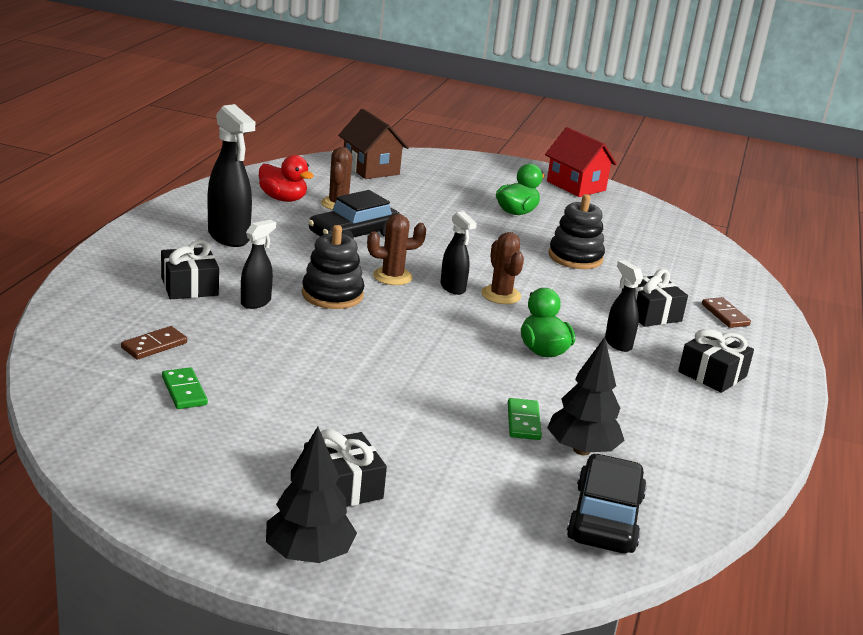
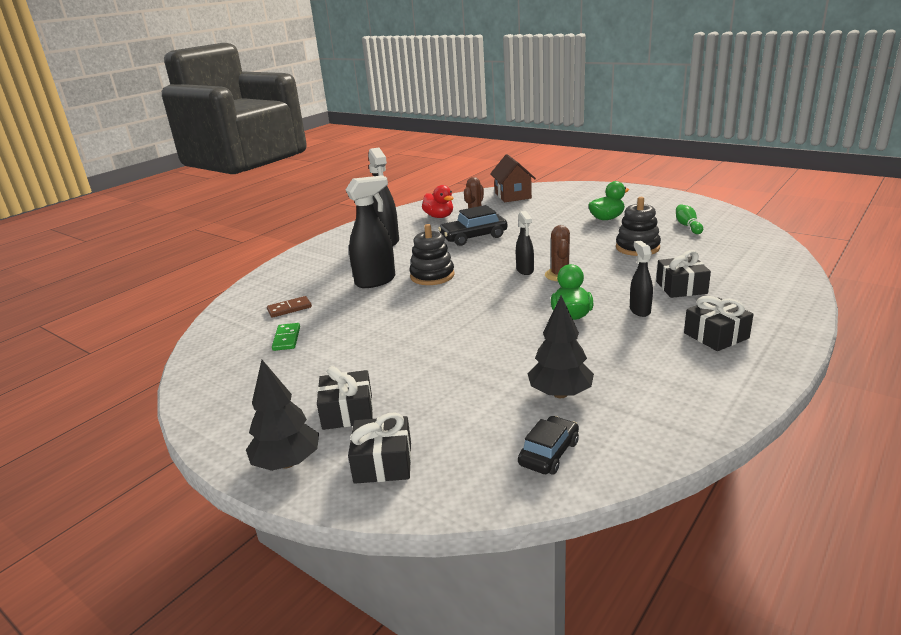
camera: 25 degrees right, 0 degrees up
(189, 286) = (339, 271): black gift -> black gift (383, 462)
(256, 302) = (376, 281): black spray bottle -> black spray bottle, size x1.73
(392, 276) = (484, 263): brown cactus -> none
(523, 422) = (522, 369): green domino -> none
(576, 186) = (665, 199): red house -> none
(605, 518) = (549, 453): black car -> black car, size x0.65
(620, 227) = (687, 226): none -> green bowling pin
(725, 315) = (752, 288): brown domino -> none

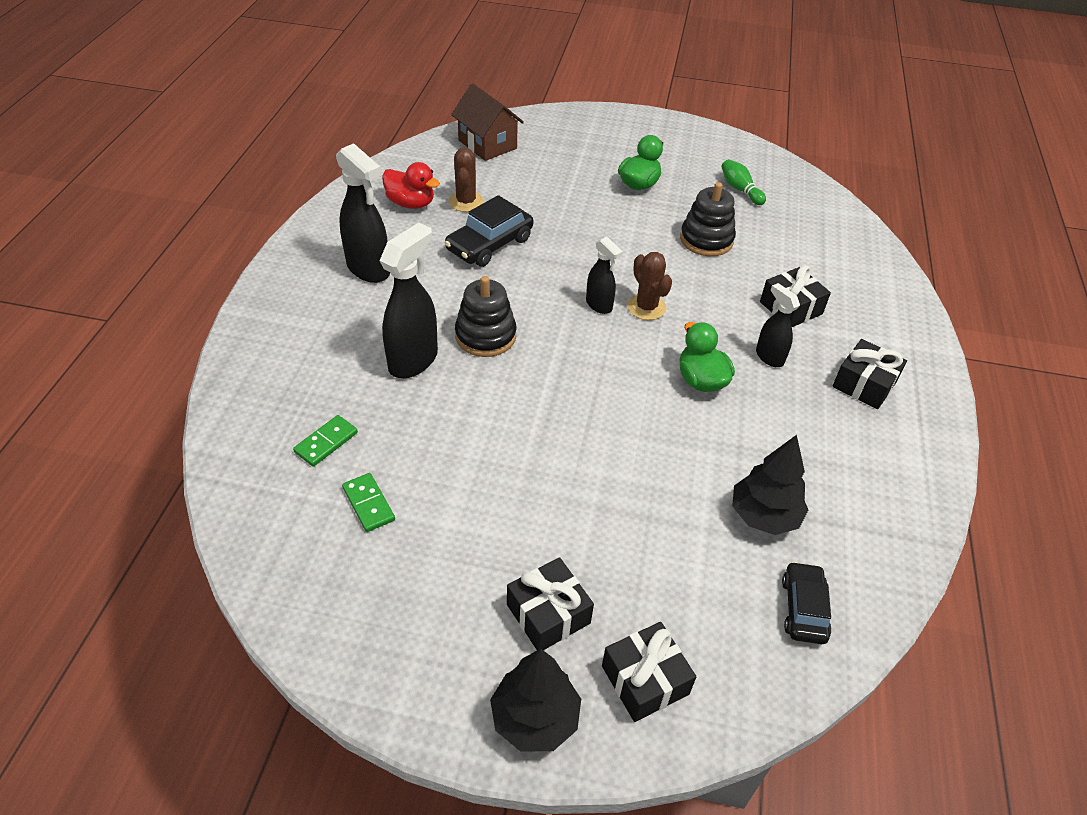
camera: 30 degrees left, 20 degrees up
(289, 308) = (326, 442): brown domino -> green domino

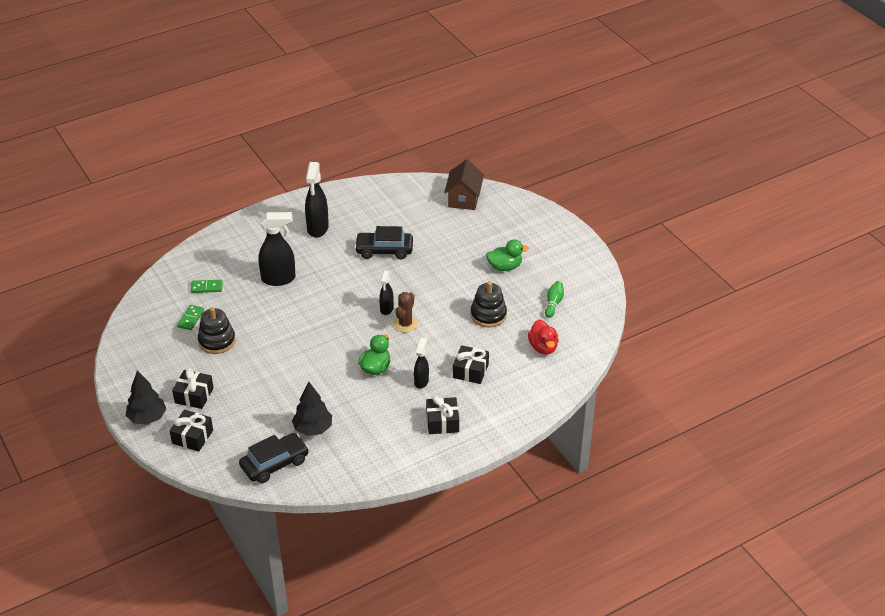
camera: 50 degrees right, 5 degrees down
(411, 203) = (380, 208): red duck -> red duck (543, 347)
(466, 202) = (406, 223): brown cactus -> none
(485, 336) = (320, 289): black stacking toy -> black stacking toy (217, 341)
(803, 609) = (274, 463): black car -> black car, size x1.54

